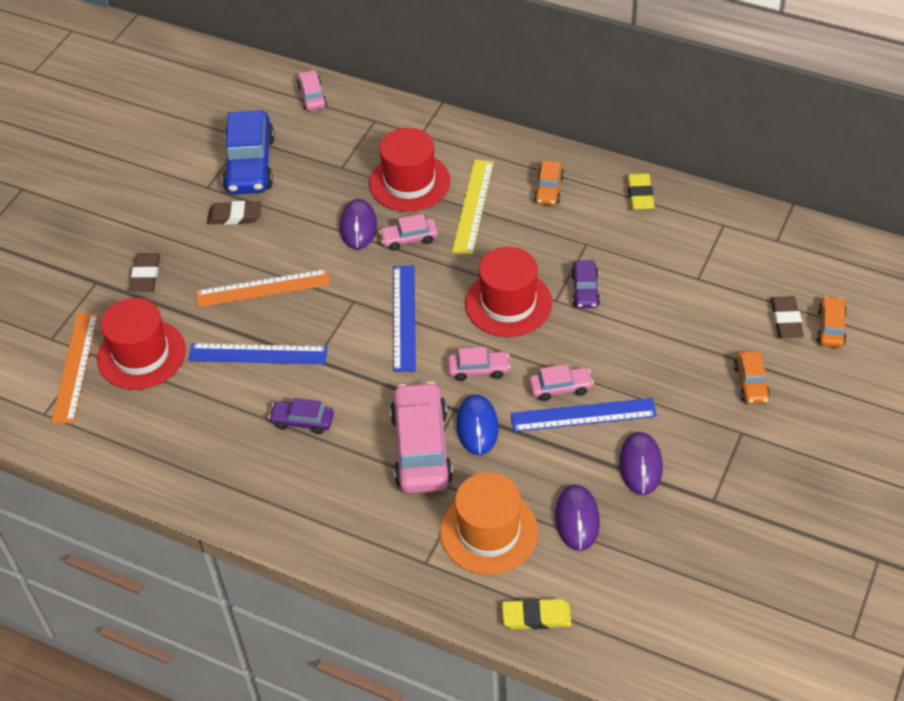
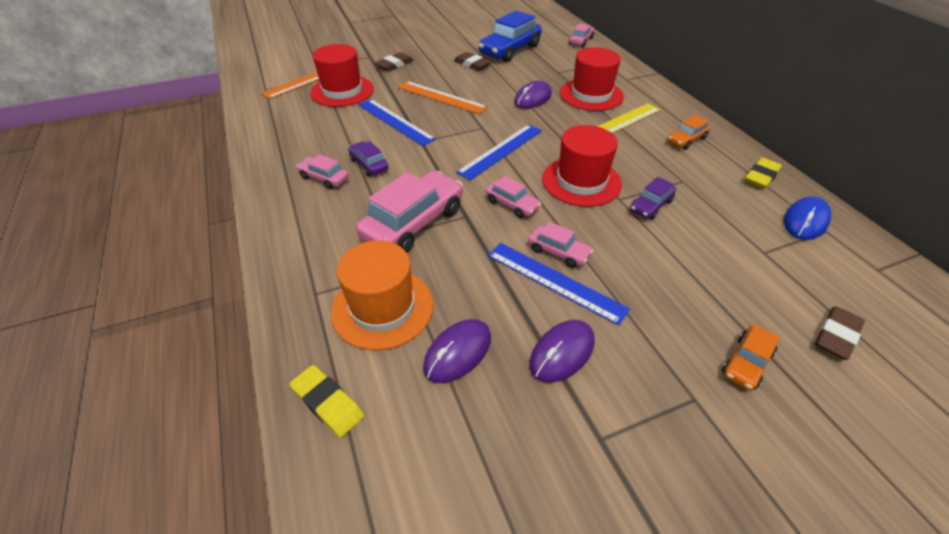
camera: 40 degrees right, 5 degrees down
(409, 239) = (556, 118): pink car -> pink car (324, 178)
(477, 426) = (467, 236): blue mouse -> blue mouse (805, 221)
(830, 327) = (890, 374): orange car -> none

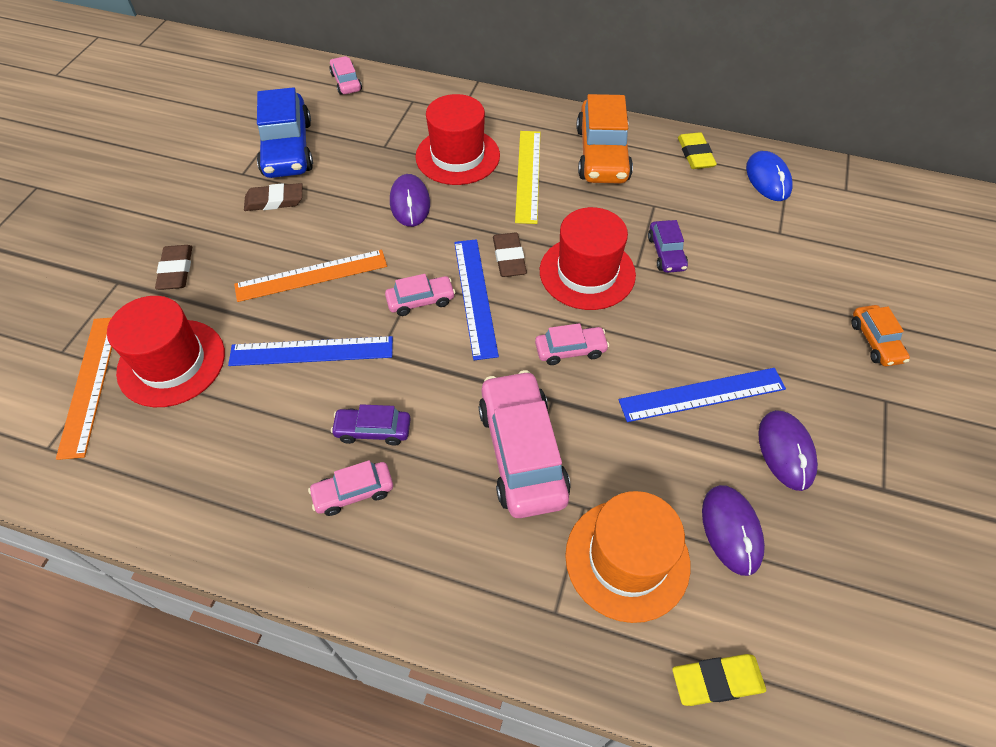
camera: 50 degrees left, 10 degrees up
(558, 252) = (668, 364): pink car -> pink car (420, 301)
(686, 140) = (602, 154): orange car -> orange car, size x1.95
(836, 335) = (886, 270): brown eraser -> brown eraser (509, 258)

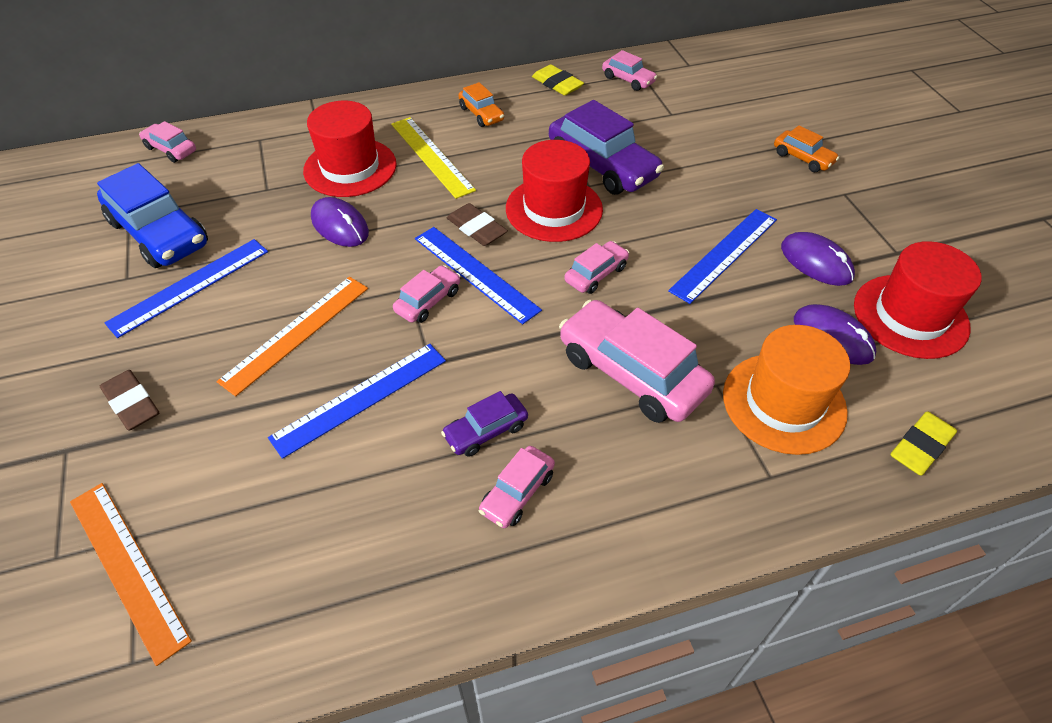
camera: 35 degrees left, 5 degrees down
(171, 362) = (212, 491): red hat -> red hat (910, 316)
(274, 201) = (190, 286): brown eraser -> blue ruler
(602, 154) = (481, 114): orange car -> orange car, size x0.51
(666, 253) = (602, 165): purple car -> purple car, size x1.95
(768, 179) = (628, 80): blue mouse -> pink car

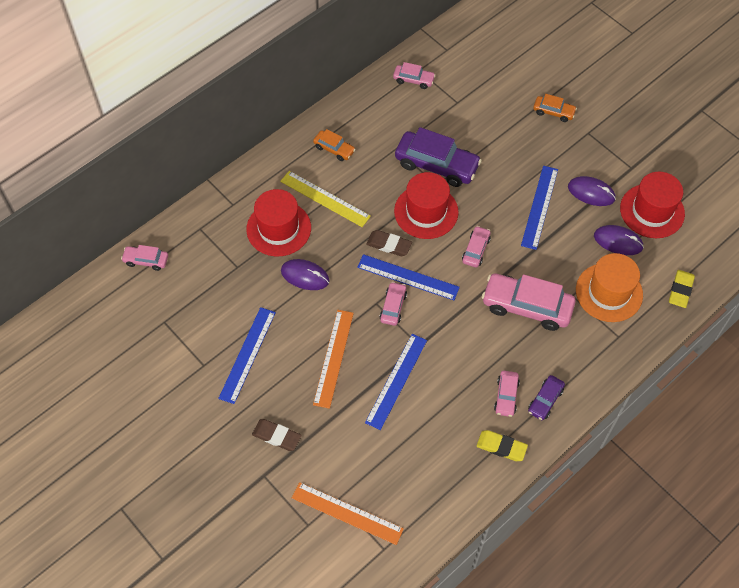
camera: 25 degrees left, 10 degrees up
(159, 233) = (197, 327): blue car -> none
(486, 431) = (472, 371): purple car -> purple car (545, 400)
(557, 84) = (368, 101): yellow eraser -> yellow eraser (501, 447)

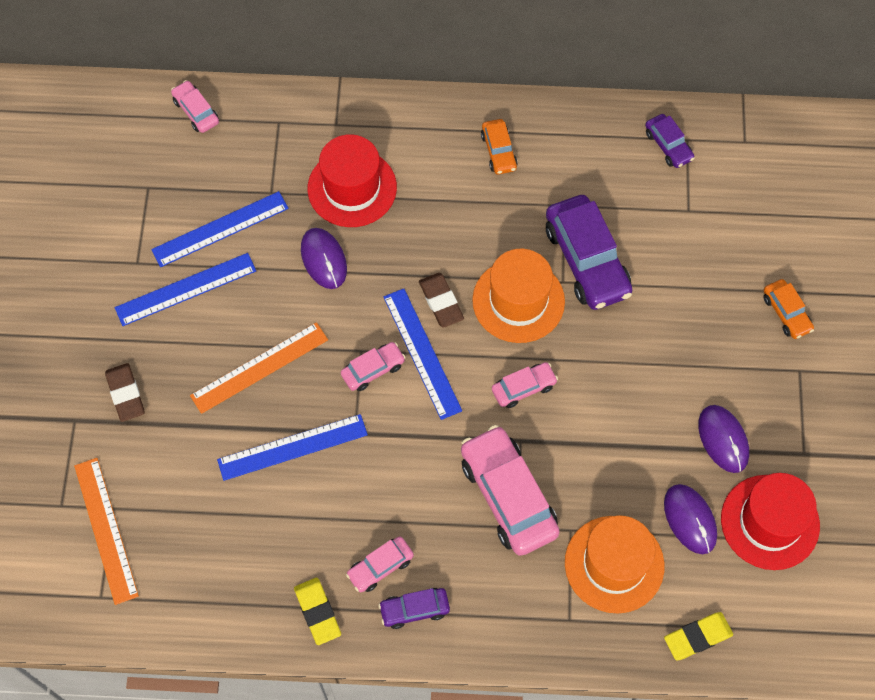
camera: 45 degrees right, 5 degrees up
(325, 199) = (431, 196): yellow ruler -> none
(413, 80) = (668, 145): pink car -> purple car
(426, 211) = (518, 301): red hat -> orange hat
(539, 207) = (646, 403): blue ruler -> blue ruler (220, 229)

